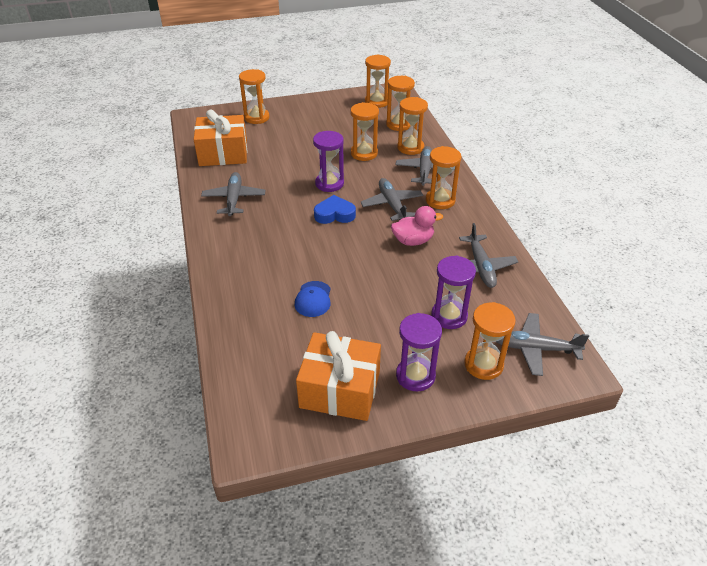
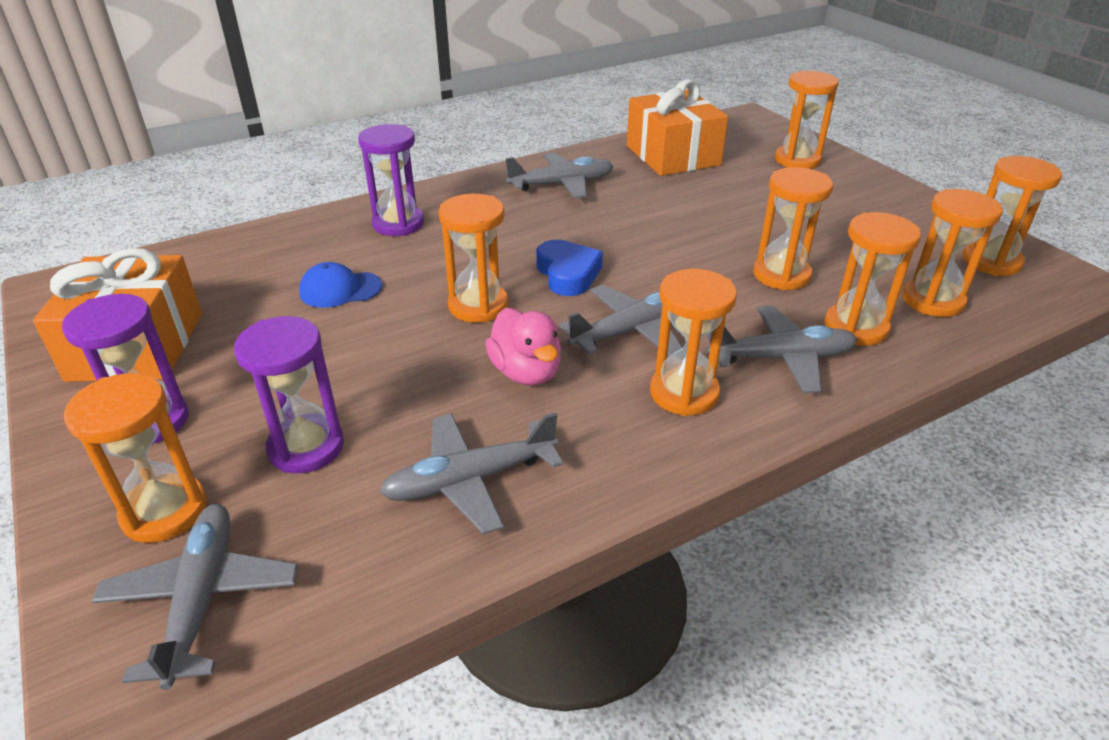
camera: 75 degrees right, 5 degrees down
(329, 183) = (655, 255): purple hourglass -> purple hourglass (398, 224)
(352, 248) = (478, 306): none -> orange hourglass

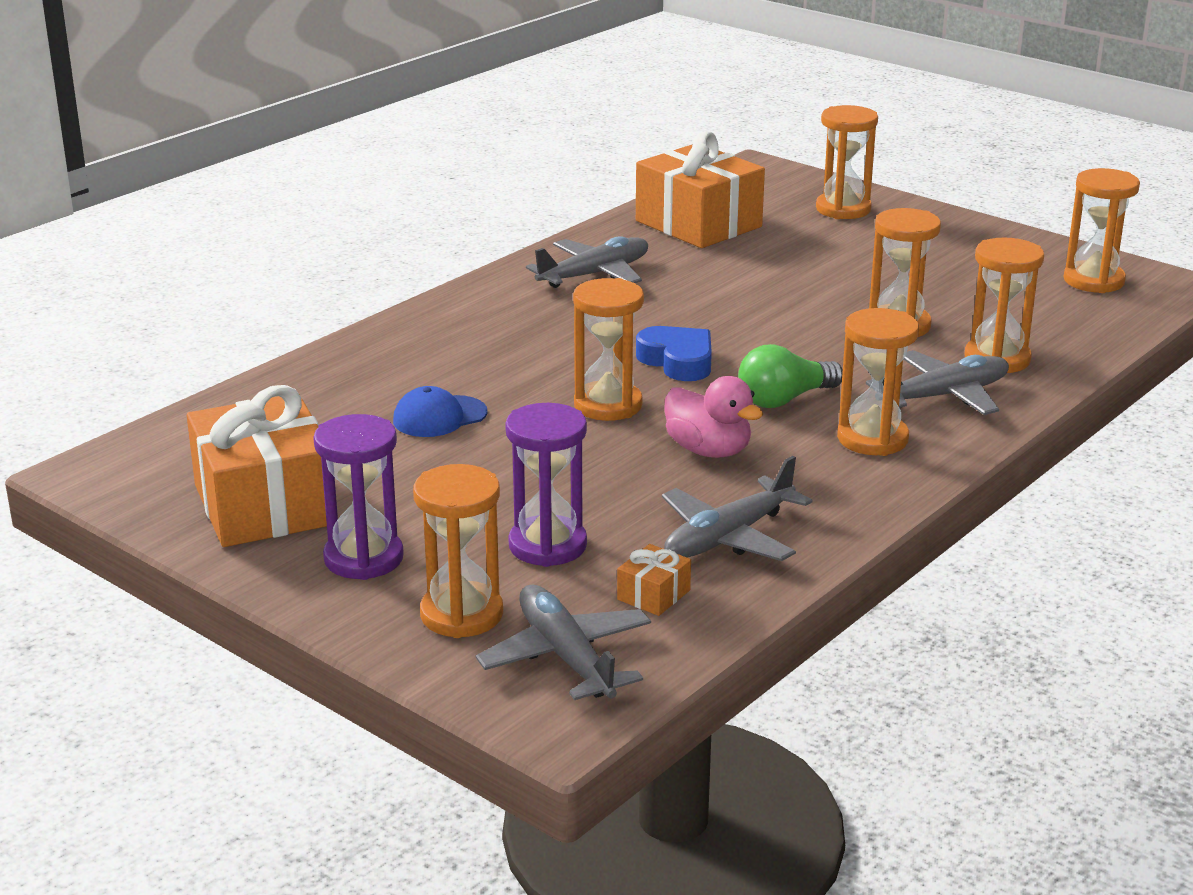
camera: 20 degrees left, 10 degrees down
(347, 537) = (653, 595): none -> orange gift
(398, 224) = (439, 344): purple hourglass -> none
(631, 331) = (784, 399): grey plane -> green light bulb
(932, 300) = (1055, 324): orange hourglass -> none

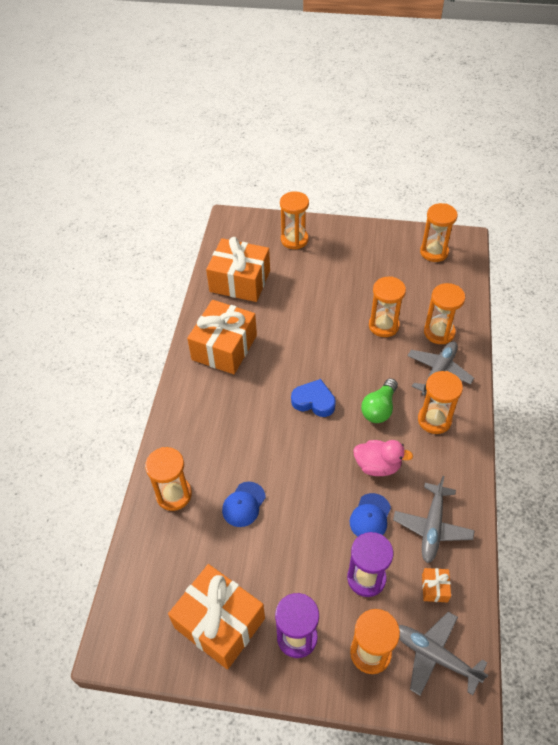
camera: 30 degrees left, 25 degrees up
(594, 274) = (224, 347): grey plane -> orange gift
(608, 405) = (310, 453): orange hourglass -> orange hourglass (174, 494)
(631, 493) = (370, 517): none -> blue cap

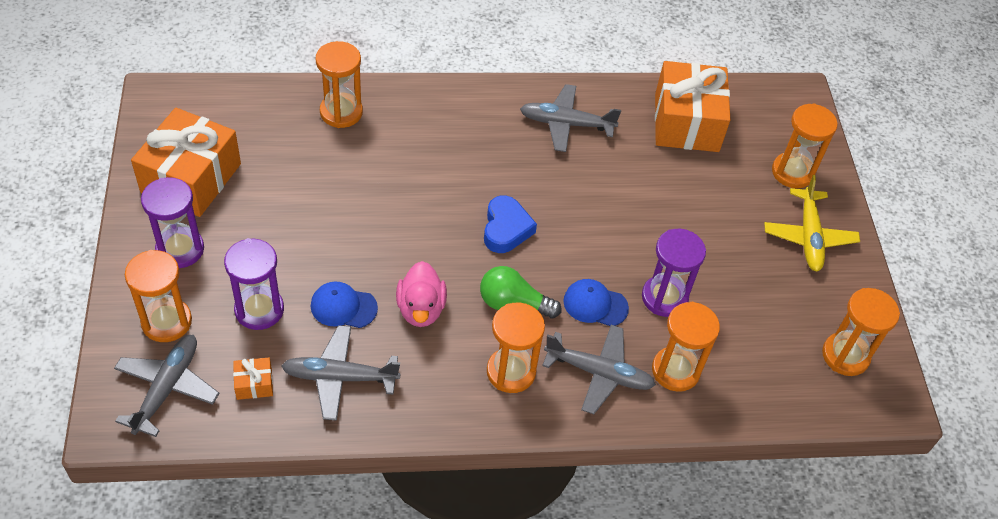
camera: 70 degrees right, 0 degrees up
(224, 347) = (566, 124): orange gift -> grey plane
(244, 504) = (339, 177): blue cap -> blue cap (595, 304)
(346, 245) = (808, 236): none -> yellow plane
(383, 325) = (664, 297): orange hourglass -> purple hourglass

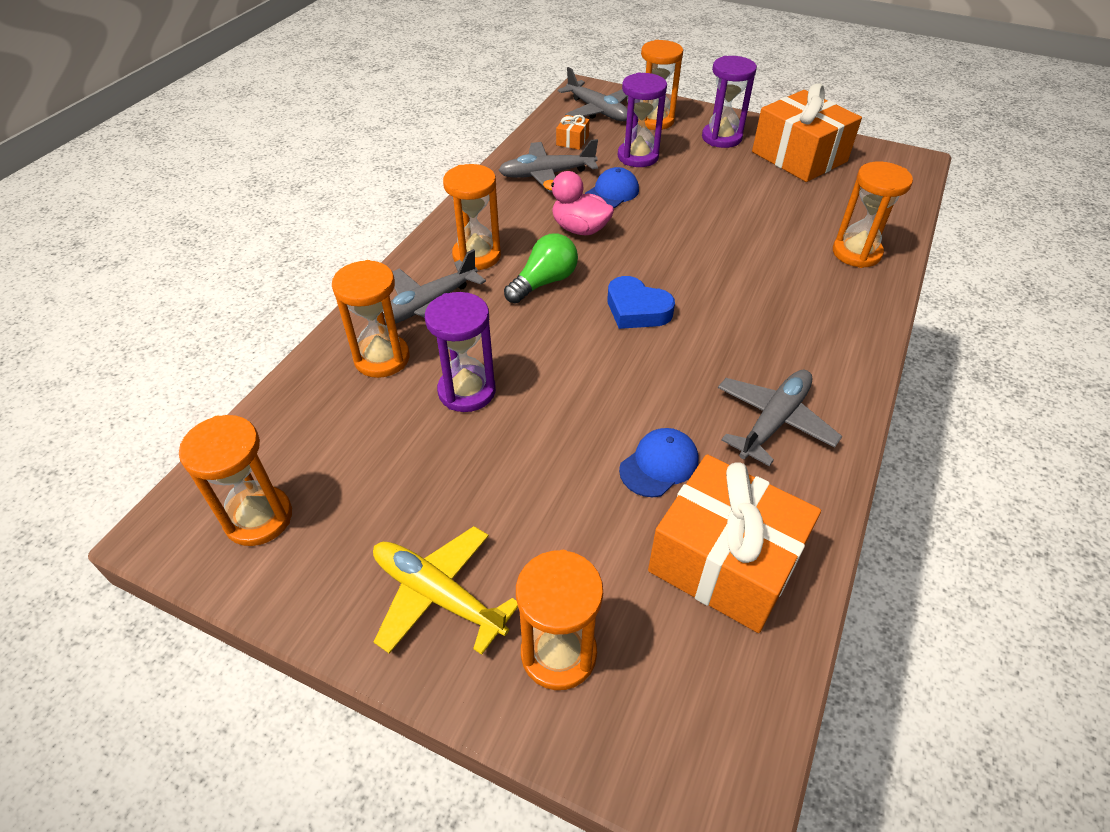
camera: 125 degrees right, 5 degrees down
(340, 377) = (547, 174): grey plane -> grey plane turned 135 degrees counterclockwise
(595, 304) = (500, 335): blue cap -> blue cap (659, 464)

